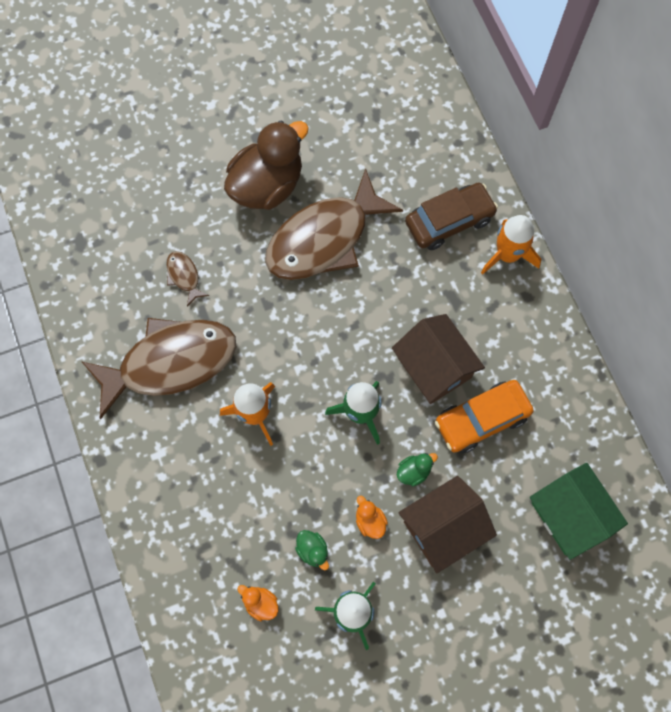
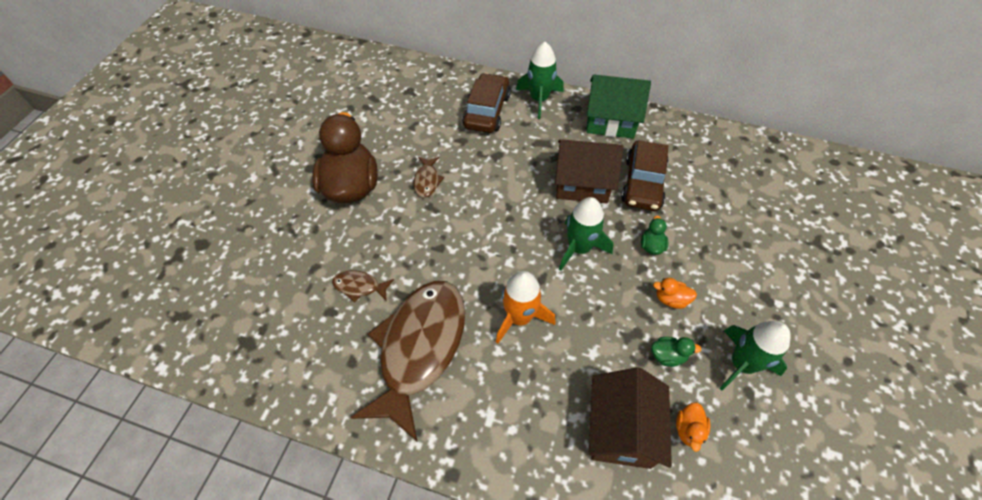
camera: 50 degrees left, 15 degrees down
(260, 603) = (688, 430): orange duck -> orange duck turned 60 degrees counterclockwise
(324, 238) = (427, 181): brown fish -> brown fish, size x0.40
(443, 528) = (709, 257): brown house -> brown house (621, 429)
(481, 419) = (643, 183): orange car -> brown car
(507, 255) = (539, 99): orange rocket -> green rocket
(569, 515) = (749, 182): green house -> green house (611, 121)

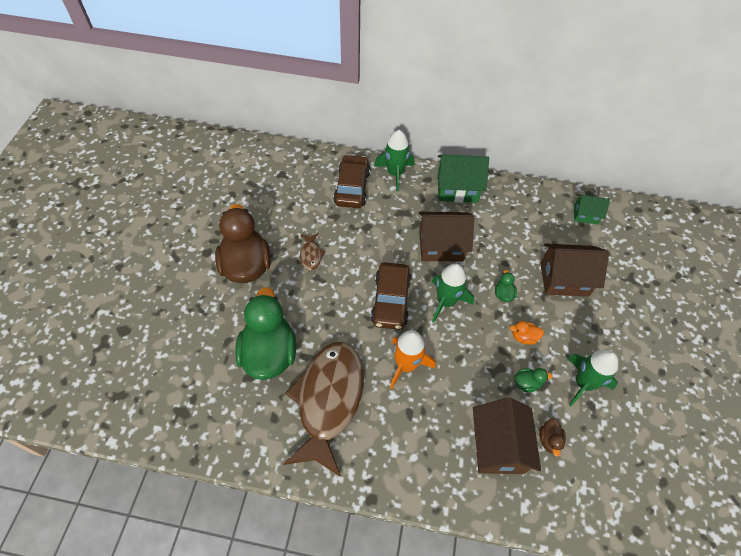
camera: 10 degrees left, 0 degrees up
(359, 286) = (269, 353): brown fish -> green duck
(643, 183) = (490, 241): brown car -> brown car (391, 301)
(688, 430) = (549, 440): orange duck -> brown duck
(730, 235) = (564, 279): none -> brown house
(766, 163) = (585, 215): none -> green house

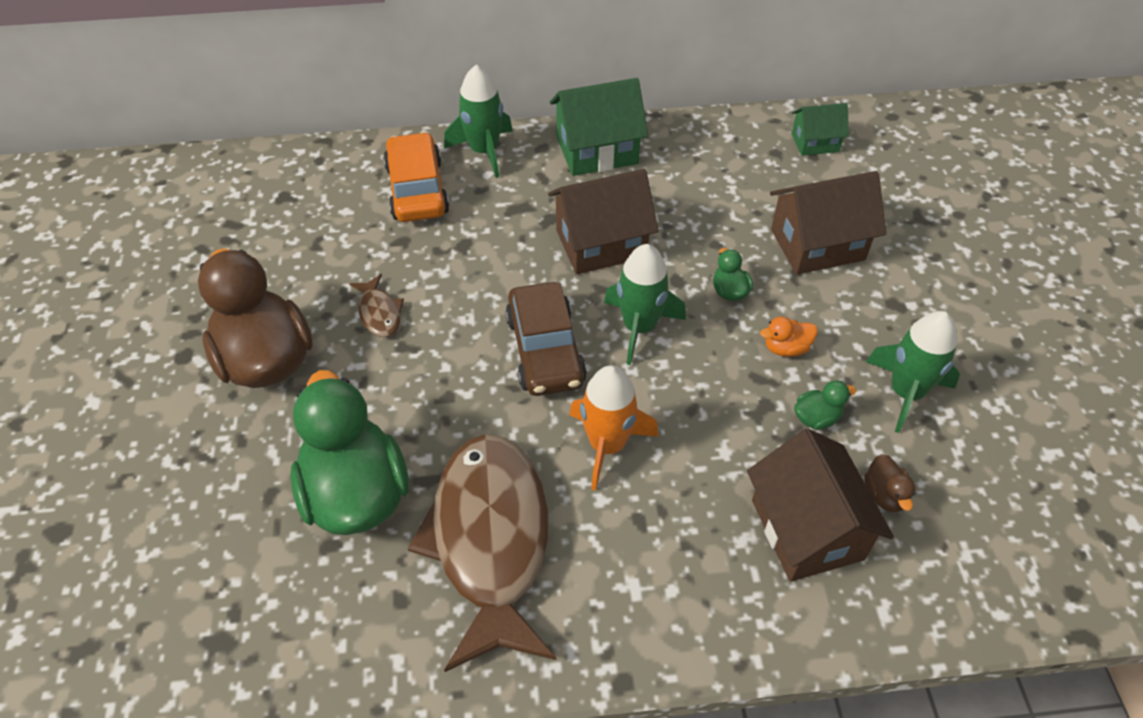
camera: 15 degrees left, 5 degrees down
(352, 187) = (417, 189): brown car -> orange car

